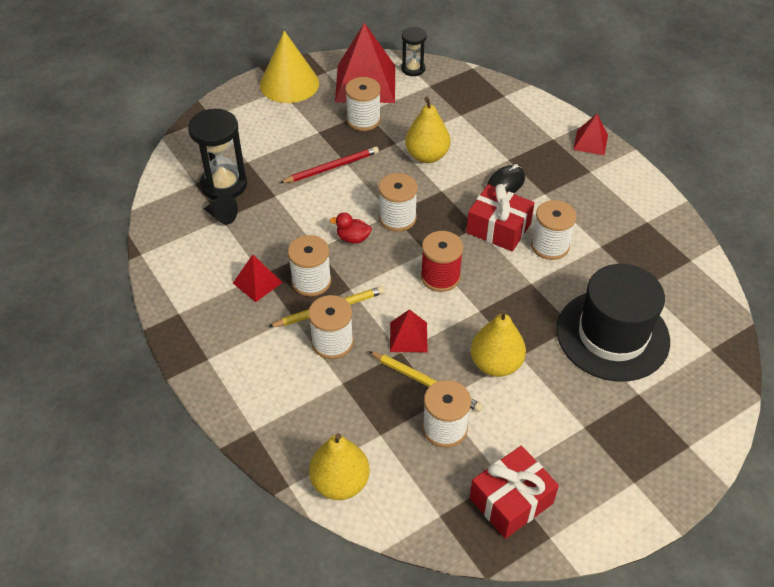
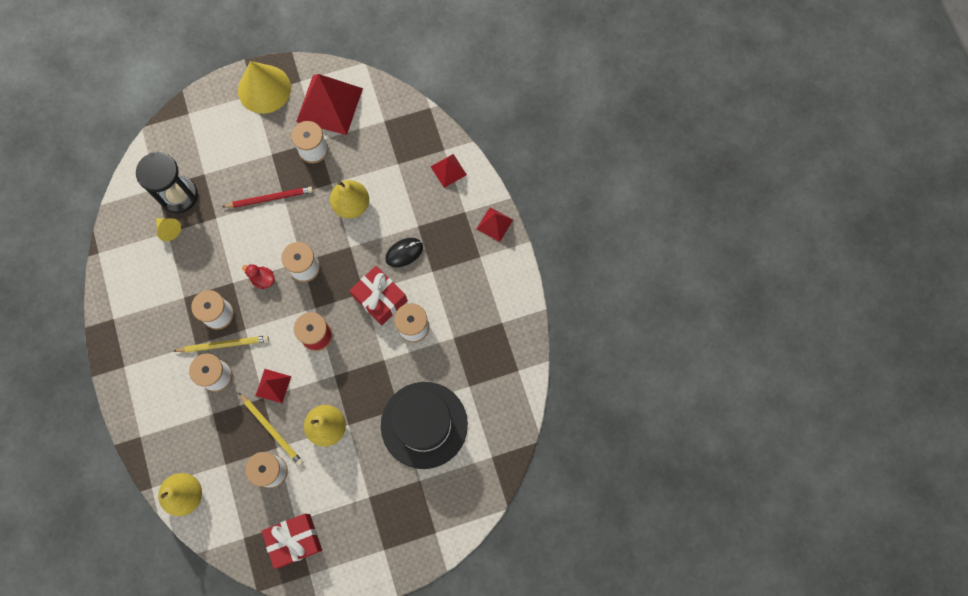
camera: 15 degrees right, 25 degrees up
(222, 216) = (169, 230): black cone -> yellow cone
(257, 282) = (178, 305): red pyramid -> red pyramid (448, 170)
(413, 69) = (377, 96): black hourglass -> none

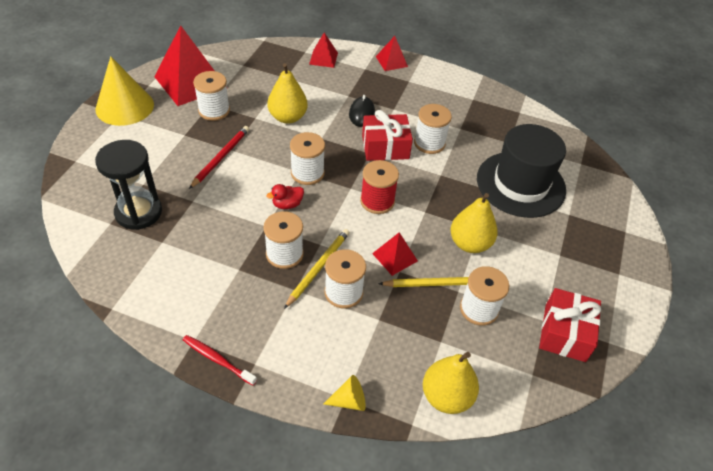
camera: 55 degrees left, 25 degrees down
(110, 343) = (217, 359): none -> red toothbrush
(169, 230) = (161, 239): yellow cone -> yellow cone (349, 400)

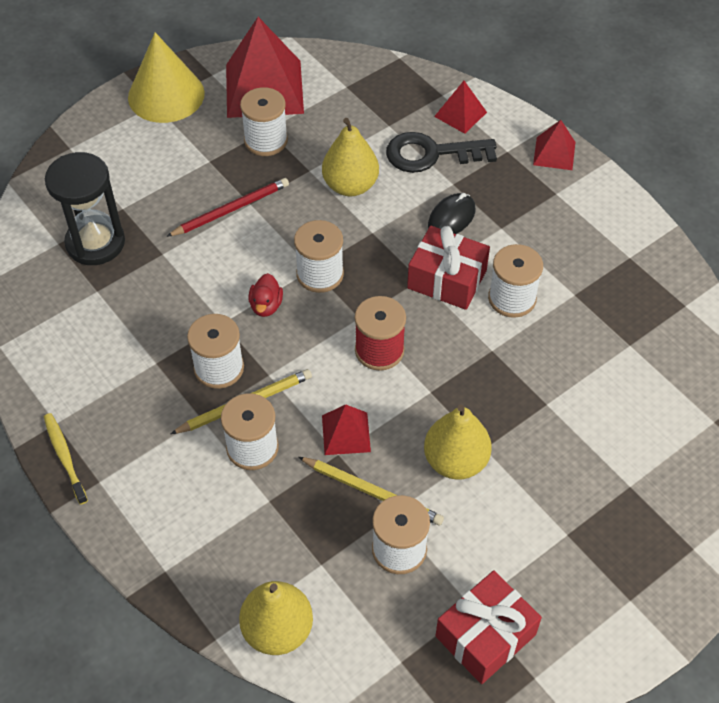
camera: 35 degrees right, 5 degrees up
(217, 359) = (65, 457): red toothbrush -> yellow toothbrush
(287, 204) = (266, 306): red duck -> red duck turned 90 degrees counterclockwise
(323, 84) = (431, 154): none -> black key
(349, 400) = (167, 575): yellow cone -> none
(520, 184) = (595, 412): black hat -> none

